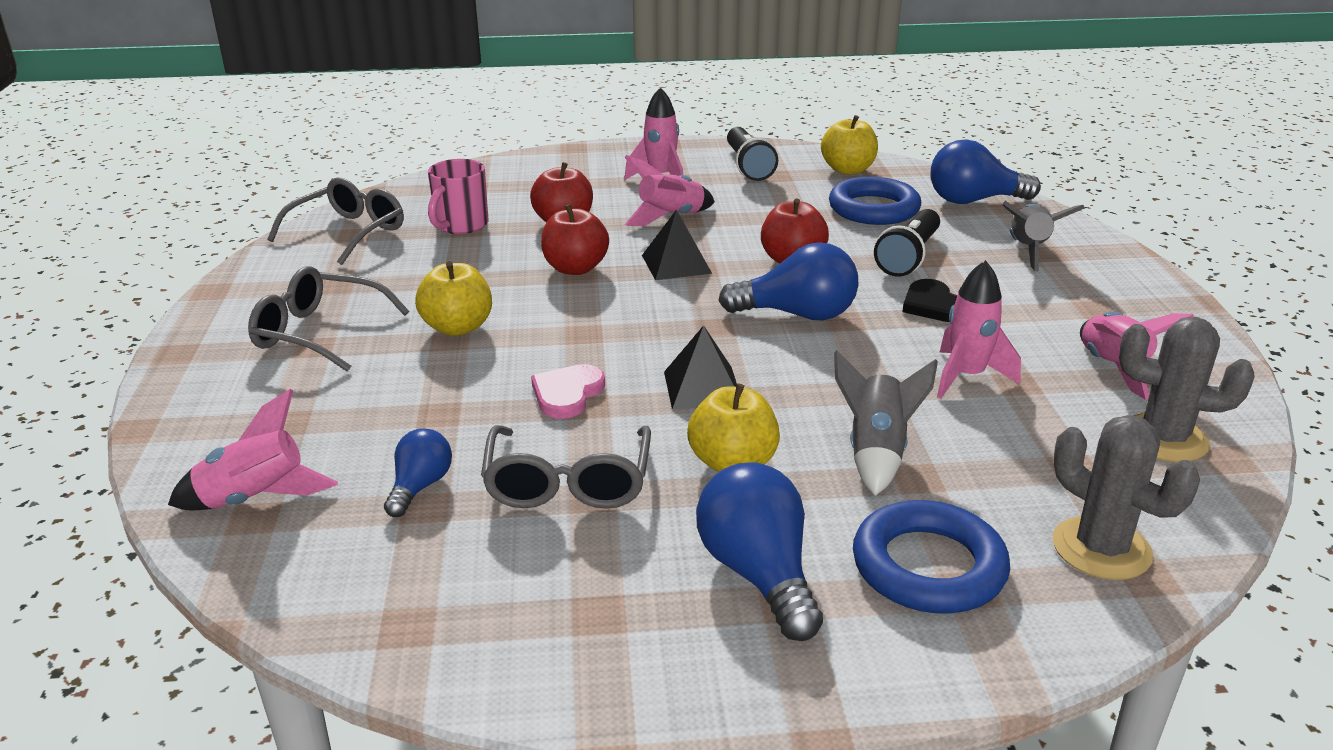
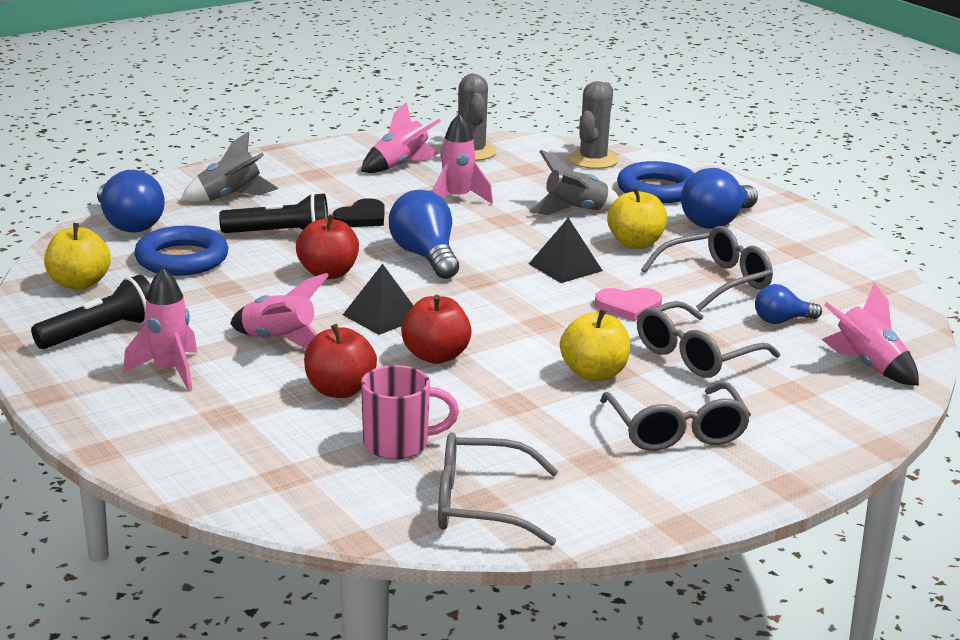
camera: 120 degrees left, 5 degrees down
(421, 393) = (695, 355): none -> grey glasses

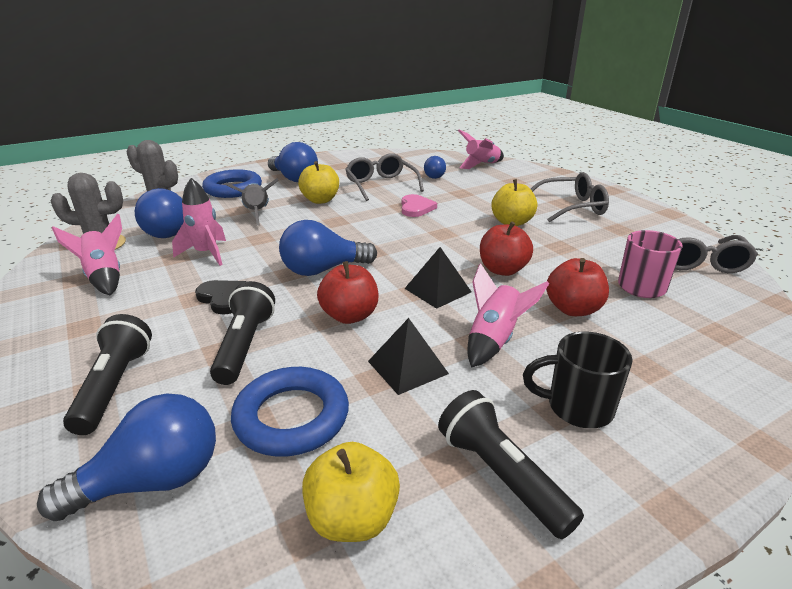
camera: 85 degrees left, 5 degrees up
(170, 371) = (577, 407): pink rocket -> black mug
(230, 198) = (114, 386): grey rocket -> black flashlight
(513, 175) = (170, 230): none -> blue light bulb
(565, 267) = (354, 222): black pyramid -> black pyramid (407, 367)
(695, 355) = (480, 197): grey glasses -> none

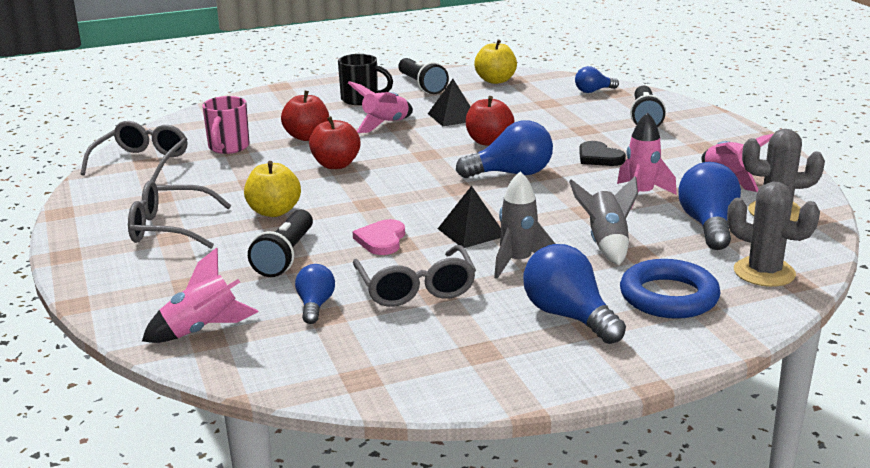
camera: 170 degrees left, 5 degrees down
(153, 481) = (593, 91): blue light bulb -> blue light bulb, size x0.58
(244, 345) = (567, 130): black flashlight -> black flashlight (285, 256)
(291, 417) = (527, 104): blue ring -> none
(320, 200) = (518, 262): yellow apple -> grey rocket
(438, 290) = (408, 153): black pyramid -> black pyramid (471, 232)

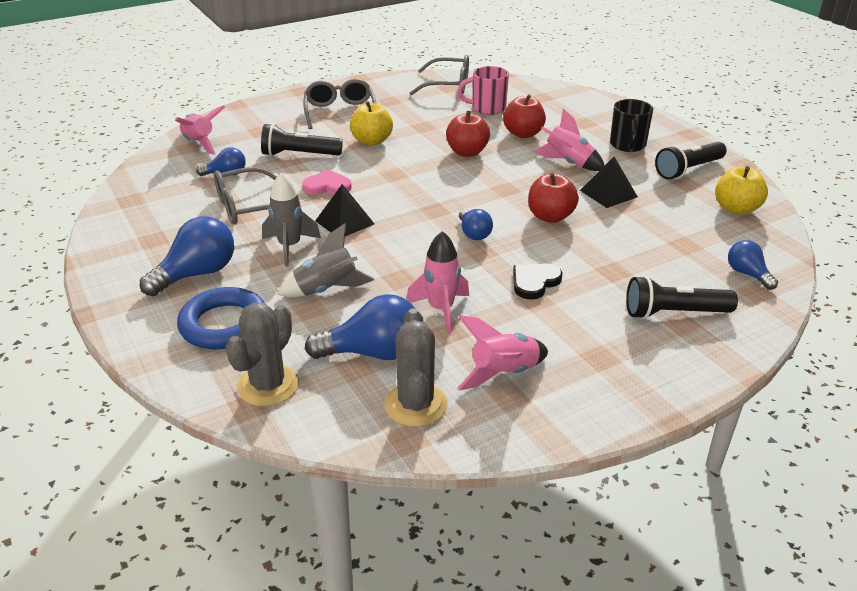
camera: 80 degrees right, 10 degrees up
(511, 174) = (473, 233): blue light bulb -> blue light bulb, size x0.58

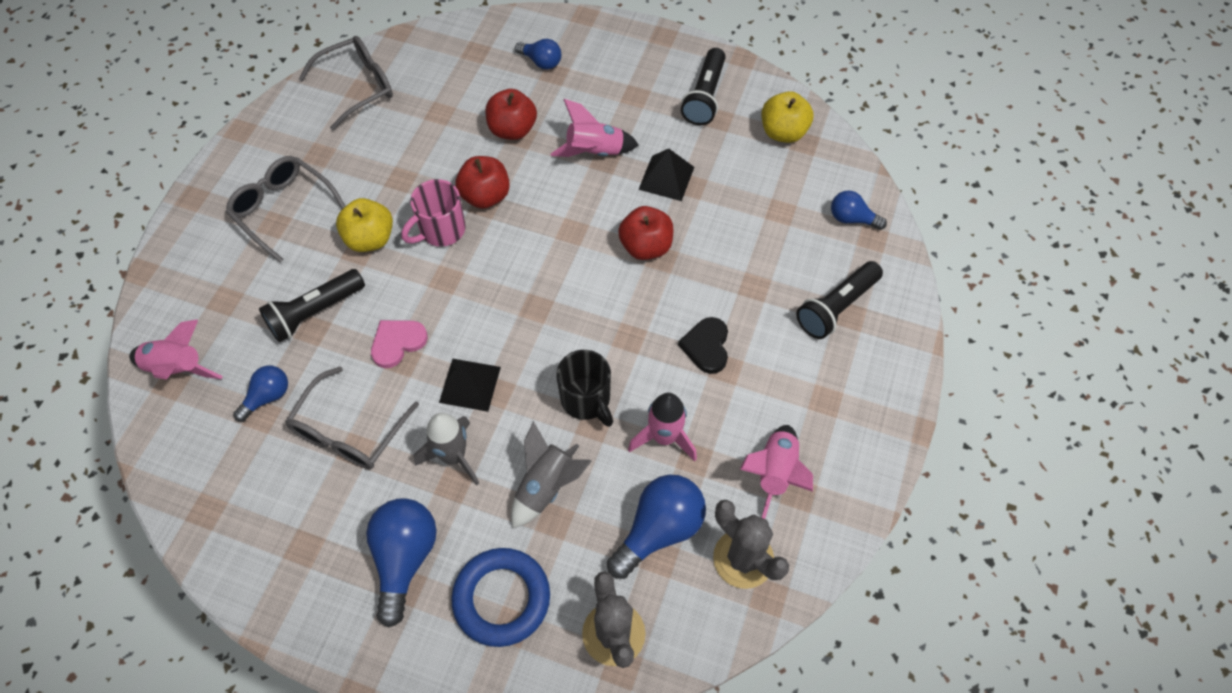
camera: 40 degrees left, 25 degrees up
(473, 233) = (601, 317): blue light bulb -> blue light bulb (541, 62)
(487, 108) = (438, 106): pink mug -> pink mug (441, 230)
(627, 145) = (624, 89): black mug -> black mug (586, 400)

